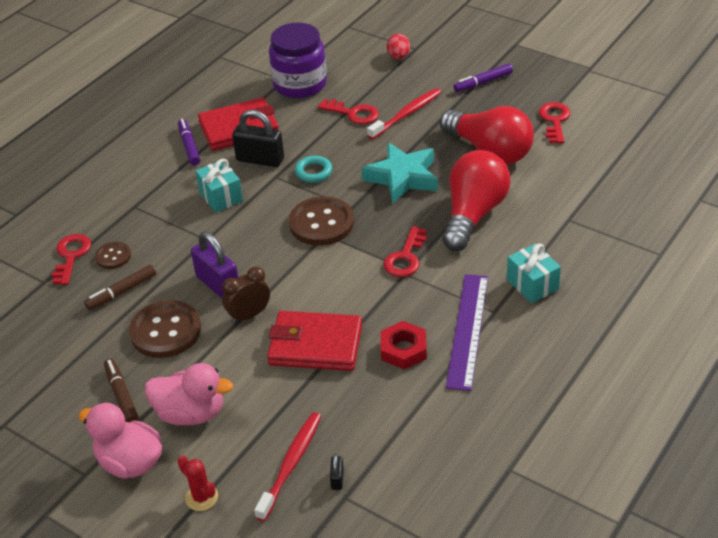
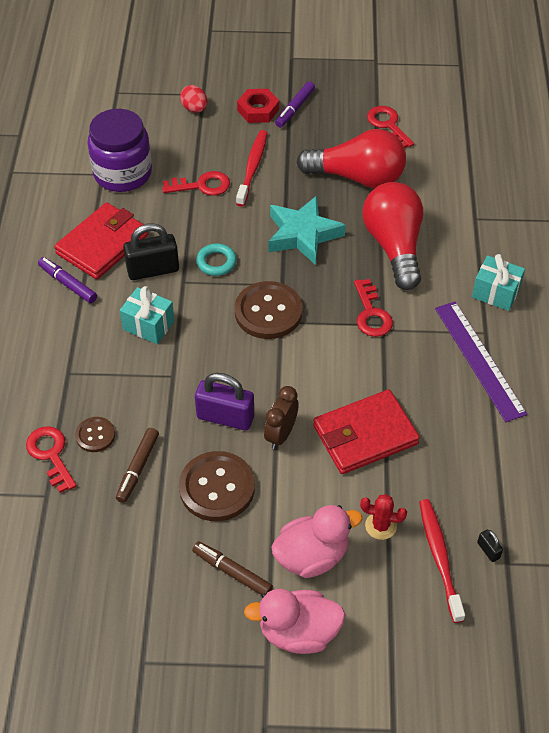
camera: 35 degrees left, 10 degrees up
(201, 497) = (390, 629): red cactus -> red cactus (380, 526)
(403, 349) = (442, 403): red nut -> red nut (258, 110)

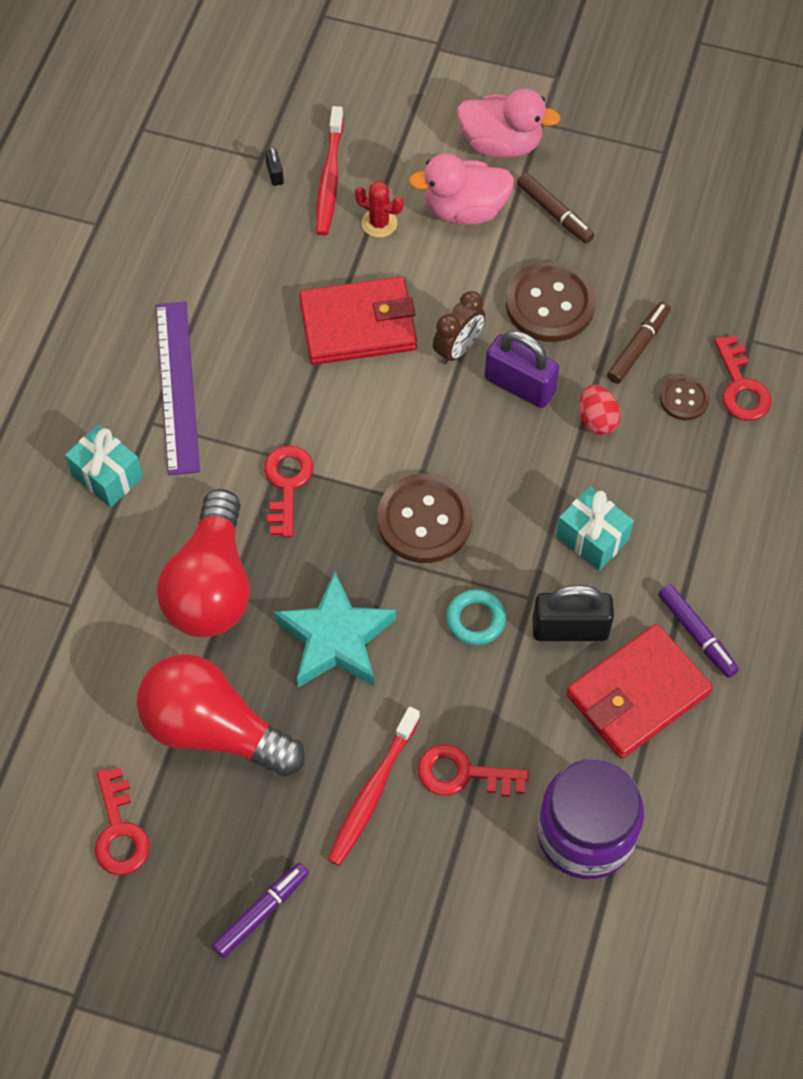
camera: 165 degrees left, 10 degrees up
(194, 109) = (435, 958): red egg -> red egg (597, 420)
(258, 110) = (325, 926): red nut -> none

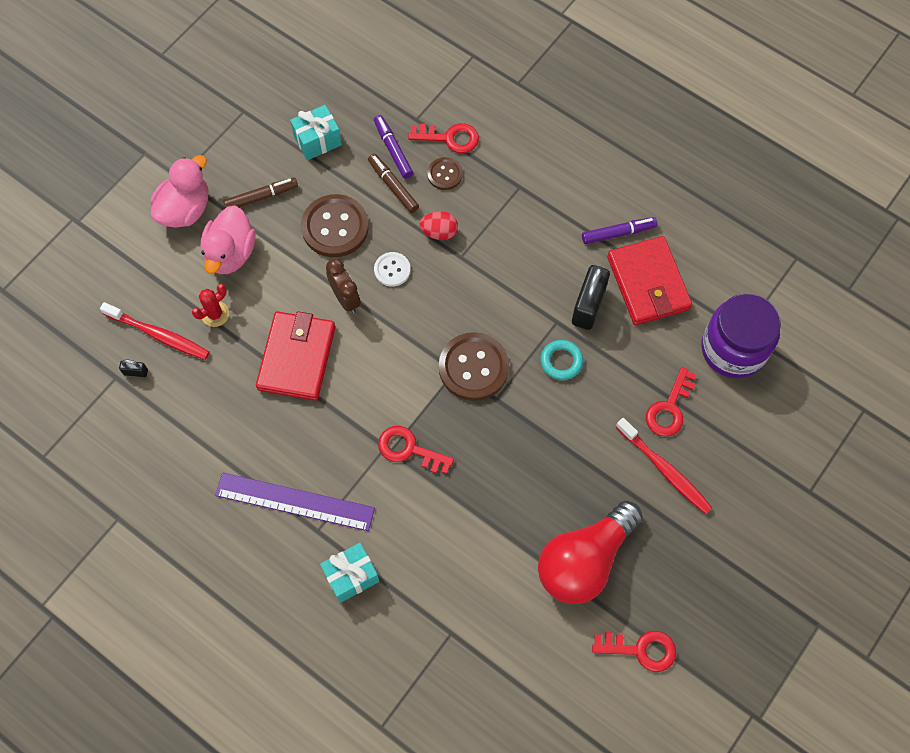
camera: 70 degrees left, 5 degrees up
(211, 585) = (471, 527): red light bulb -> none
(261, 912) = (728, 570): purple marker -> purple marker (393, 150)
(335, 638) = (543, 456): turquoise star -> none
(519, 385) = (392, 270): purple padlock -> white button
(592, 538) = (527, 268): turquoise gift -> turquoise gift (317, 140)

